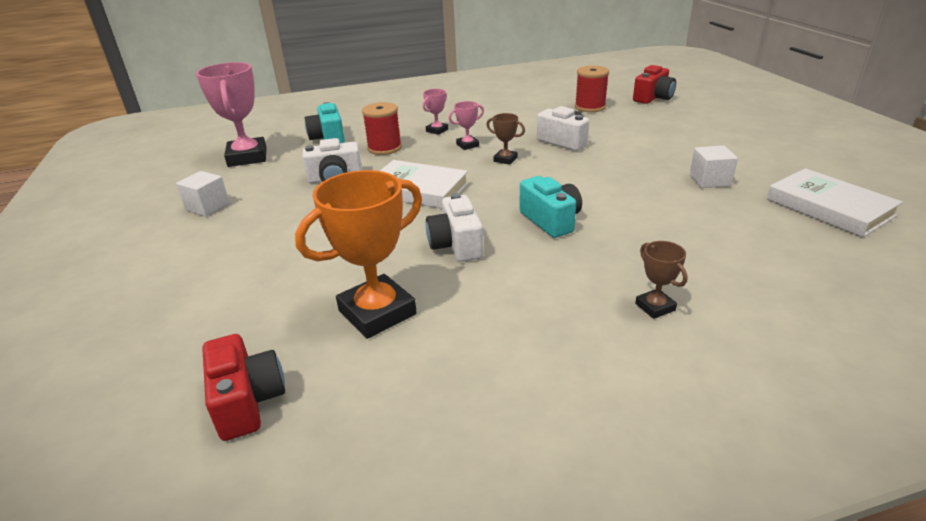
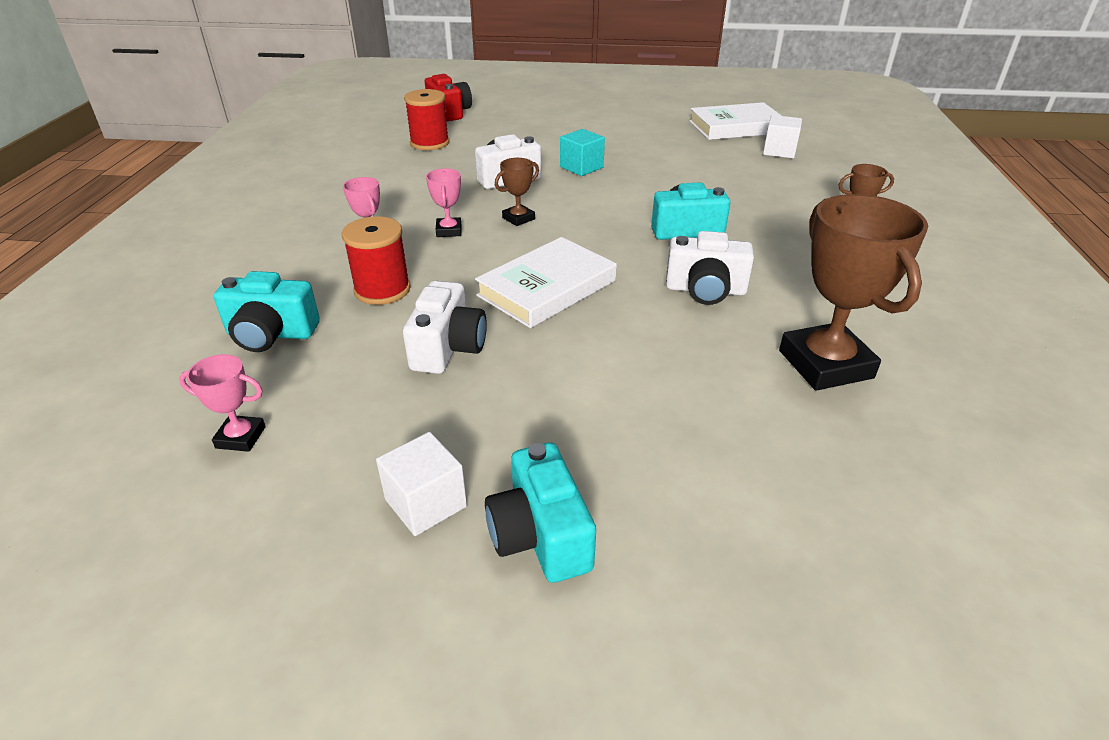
camera: 70 degrees left, 5 degrees up
(186, 239) = (540, 535): none -> turquoise camera
(247, 157) = (241, 437): pink trophy -> pink trophy, size x0.48
(247, 401) = (978, 479): red camera -> none
(377, 312) = (825, 364): orange trophy -> brown trophy
(618, 160) = (581, 167): none -> turquoise cube
(709, 180) = (659, 147): white cube -> white cube (779, 151)

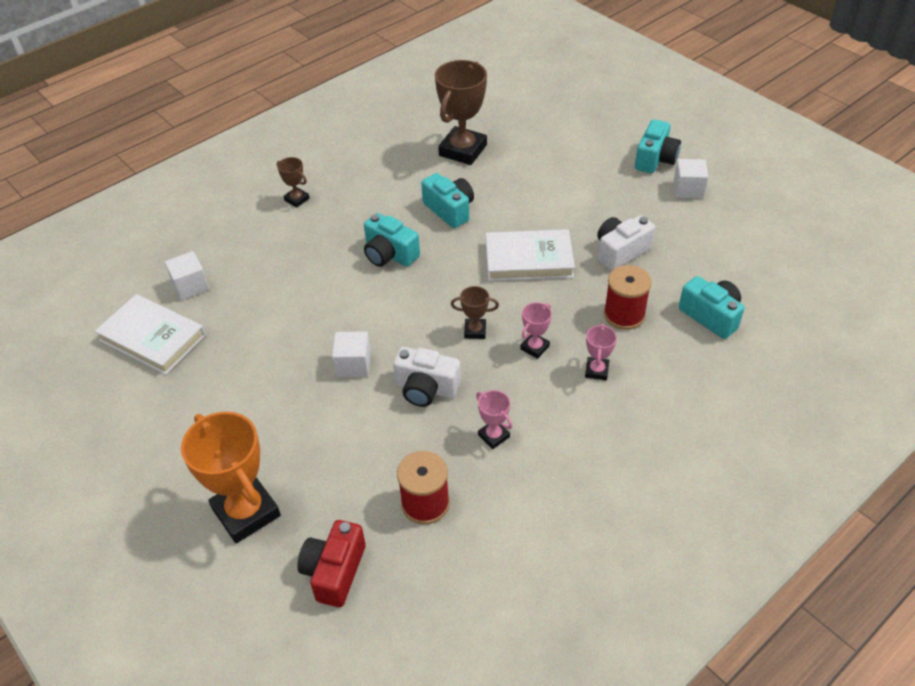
camera: 135 degrees left, 10 degrees up
(241, 437) = (752, 257): pink trophy -> pink trophy (493, 436)
(533, 108) = (246, 512): none -> orange trophy
(581, 167) = (353, 364): turquoise cube -> white cube
(705, 290) = (450, 210): white camera -> turquoise camera

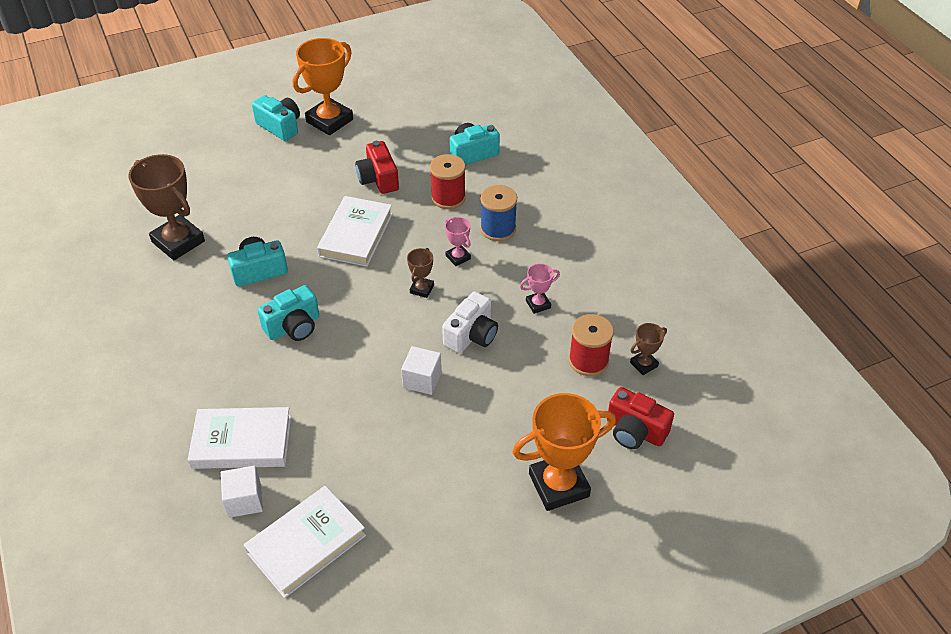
camera: 75 degrees left, 0 degrees up
(250, 264) = (242, 442): none -> white book
(297, 199) = (163, 386): brown trophy -> brown trophy (644, 364)
(596, 371) = (498, 229): pink trophy -> blue spool
(620, 252) = (378, 179): white camera -> red camera
(688, 189) = (329, 121): white cube -> orange trophy

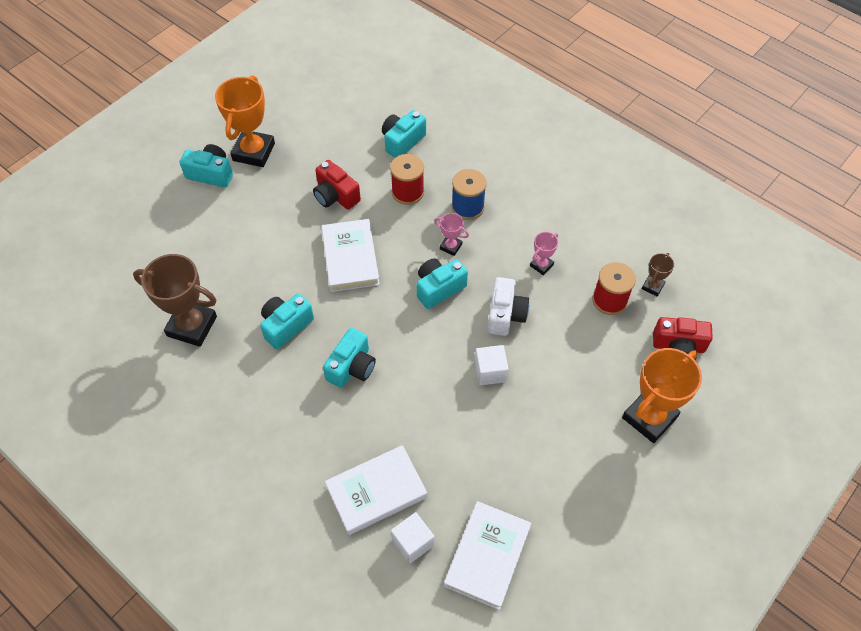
camera: 25 degrees left, 10 degrees up
(422, 289) = (439, 288): brown trophy -> turquoise camera

